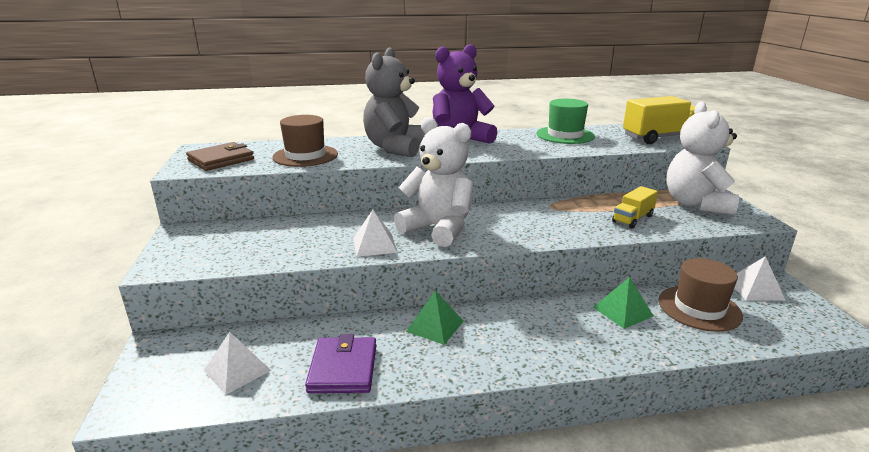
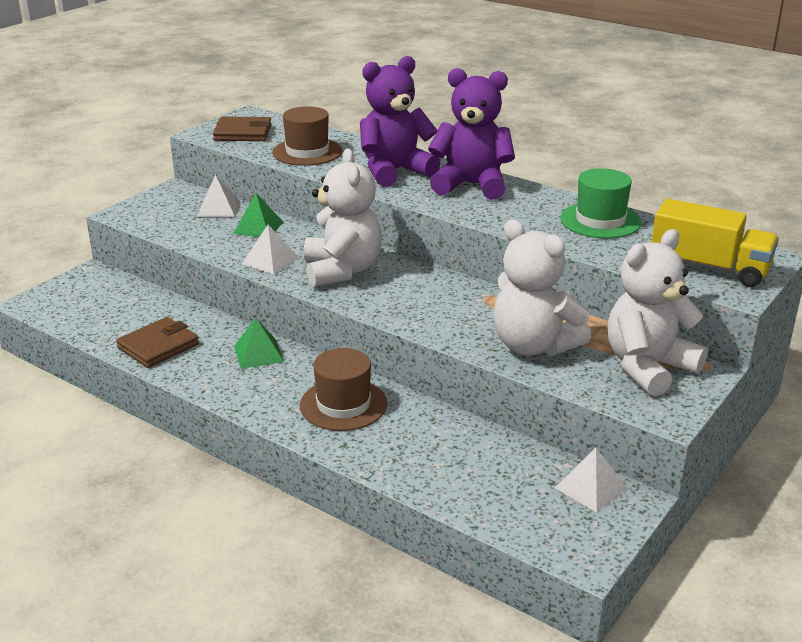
camera: 45 degrees right, 5 degrees up
(237, 370) = (106, 313): white pyramid -> white pyramid (218, 208)
(343, 368) = (158, 346): purple wallet -> brown wallet
(395, 148) = (394, 171): grey teddy bear -> purple teddy bear
(622, 311) = (416, 427): green pyramid -> green pyramid (258, 227)
(632, 219) = (533, 346): yellow truck -> white teddy bear
(699, 308) = (491, 465): brown hat -> brown hat (343, 405)

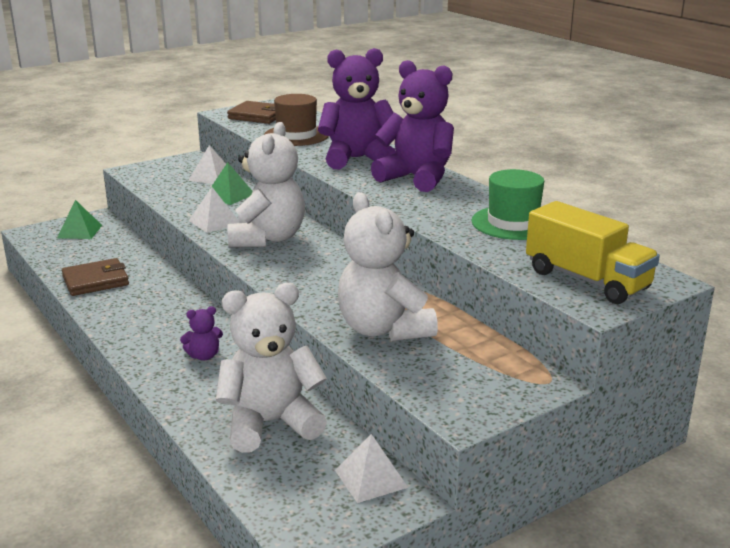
camera: 20 degrees right, 5 degrees down
(258, 354) = (170, 301): green pyramid -> green pyramid (79, 231)
(343, 405) = (204, 356): brown hat -> purple teddy bear
(648, 367) = (482, 370): white teddy bear -> white teddy bear (270, 423)

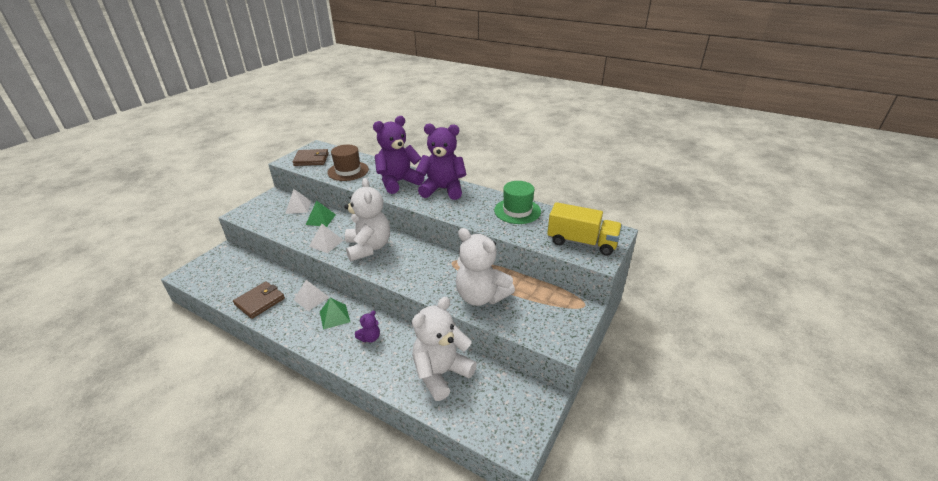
camera: 25 degrees left, 10 degrees up
(79, 231) = (220, 264): green pyramid -> green pyramid (334, 316)
(371, 478) = (518, 390): white pyramid -> white pyramid (311, 298)

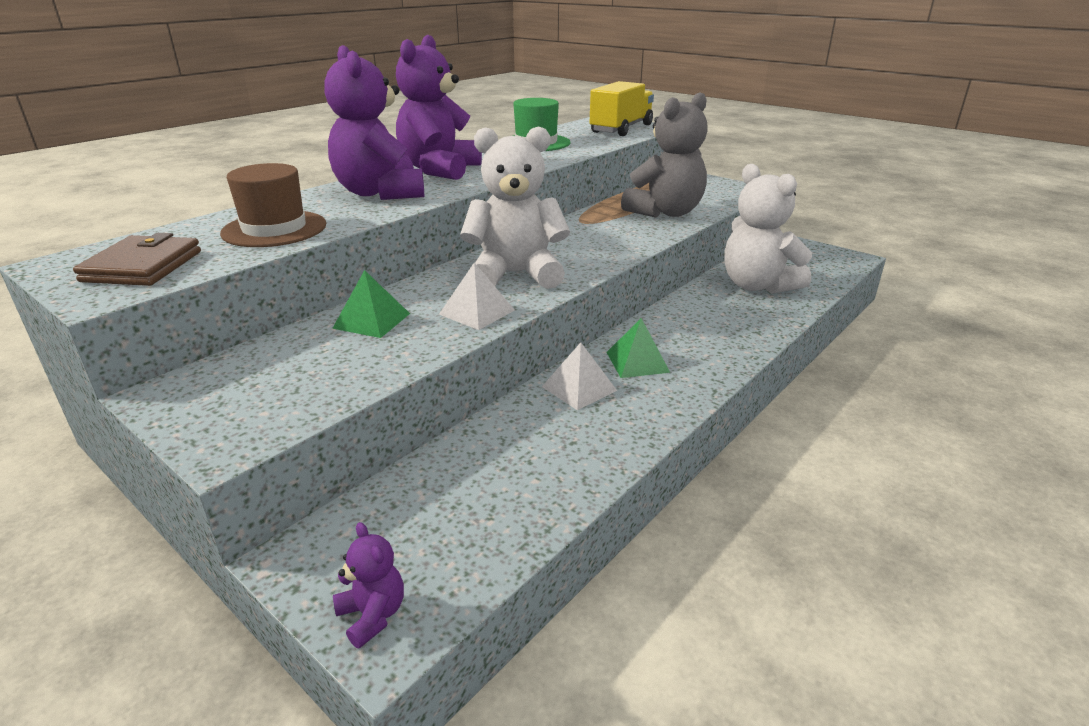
camera: 80 degrees left, 5 degrees down
(260, 301) = (572, 455): brown wallet -> none
(298, 207) = (282, 351): white pyramid -> none
(370, 338) = (692, 331): purple teddy bear -> purple teddy bear (372, 615)
(481, 296) = (665, 212): white teddy bear -> grey teddy bear

